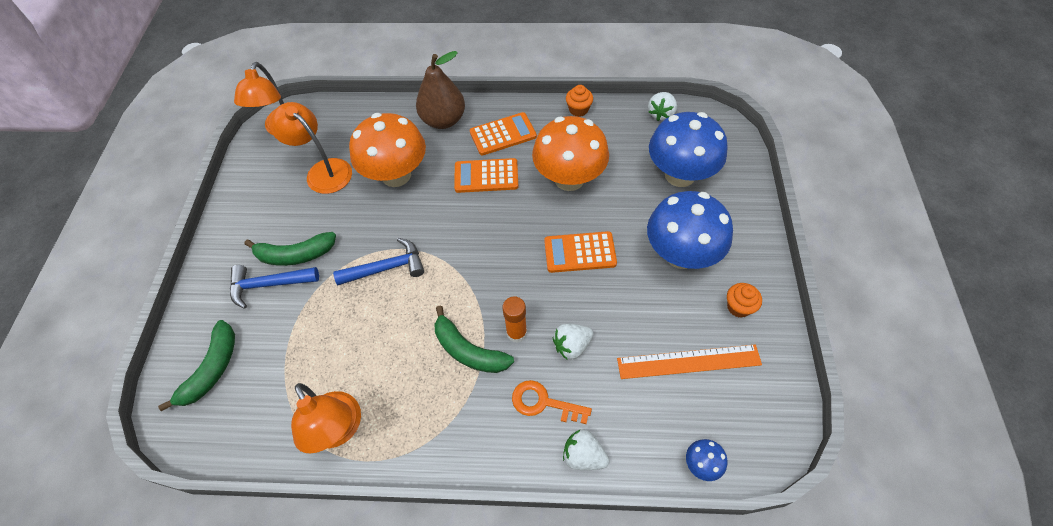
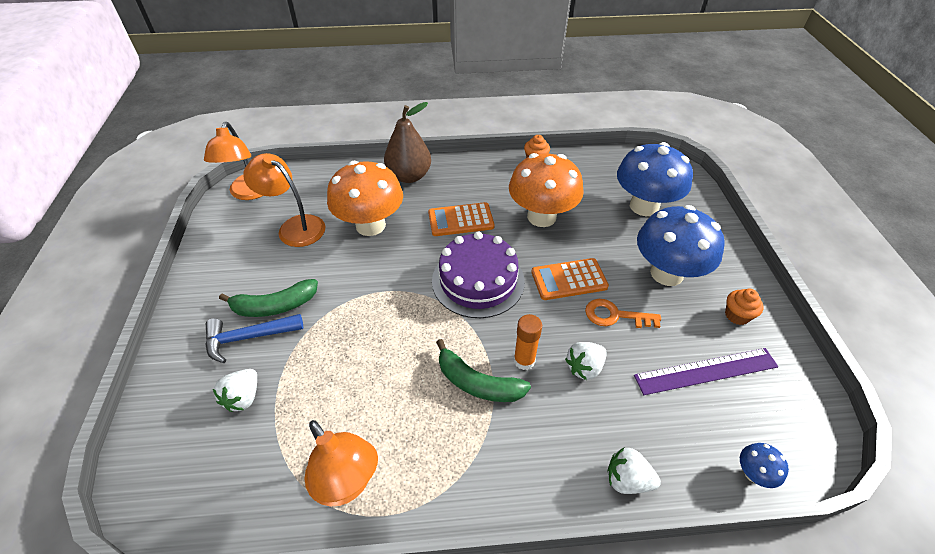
camera: 10 degrees left, 10 degrees down
(212, 369) = (190, 432): green banana -> none
(387, 268) = (375, 310): blue hammer -> none
(490, 245) = (478, 280): none -> purple cake
(503, 134) = (469, 184): orange calculator -> none
(543, 402) = (569, 428): orange key -> orange key (615, 315)
(661, 114) = (611, 159): white strawberry -> white strawberry (243, 397)
(688, 361) = (706, 371): orange ruler -> purple ruler

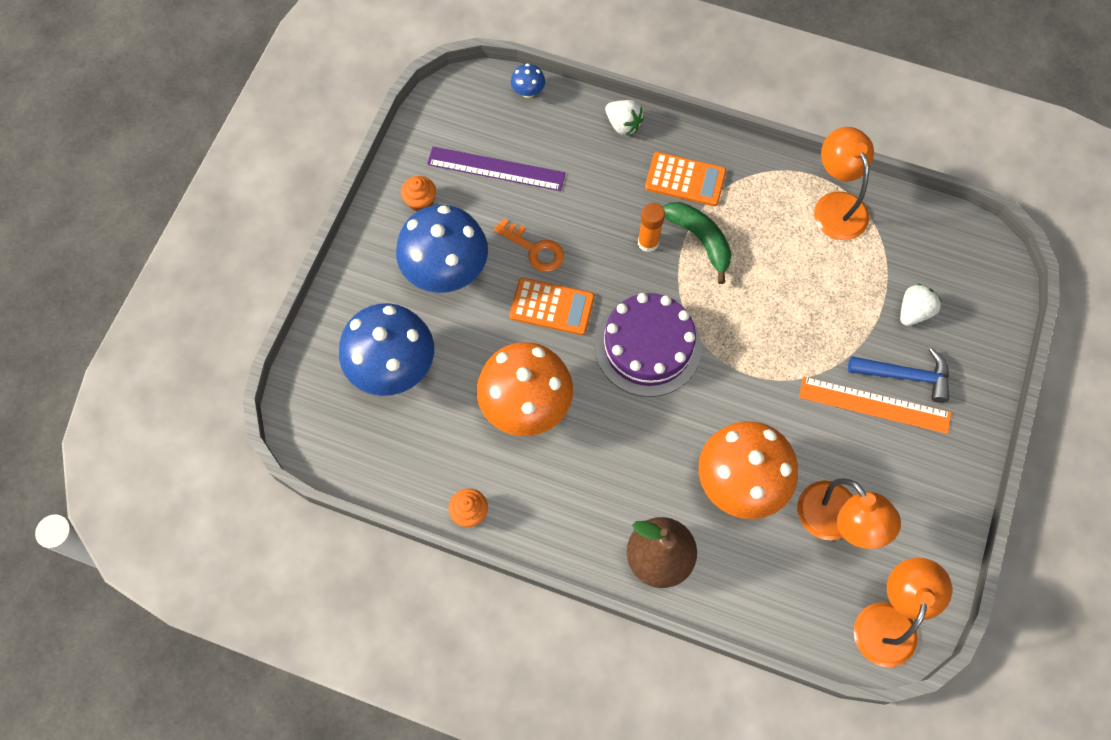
camera: 155 degrees left, 20 degrees up
(274, 306) = (874, 405): green banana -> orange ruler
(461, 220) = (626, 443): orange calculator -> orange calculator (685, 180)
(584, 367) = (598, 214): white strawberry -> none

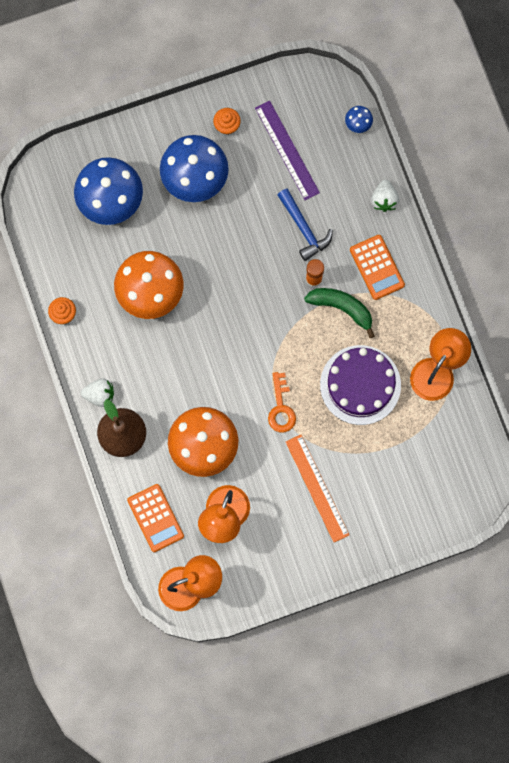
camera: 50 degrees right, 10 degrees up
(534, 249) = (252, 217): orange key -> orange key (281, 408)
(552, 307) = (223, 257): orange calculator -> orange calculator (155, 518)
(647, 346) = (245, 331): purple cake -> purple cake (360, 385)
(700, 240) = (342, 308): green banana -> green banana turned 75 degrees counterclockwise
(905, 375) = (352, 493): blue hammer -> blue hammer (304, 229)
(913, 312) = (400, 468): white strawberry -> white strawberry (100, 395)

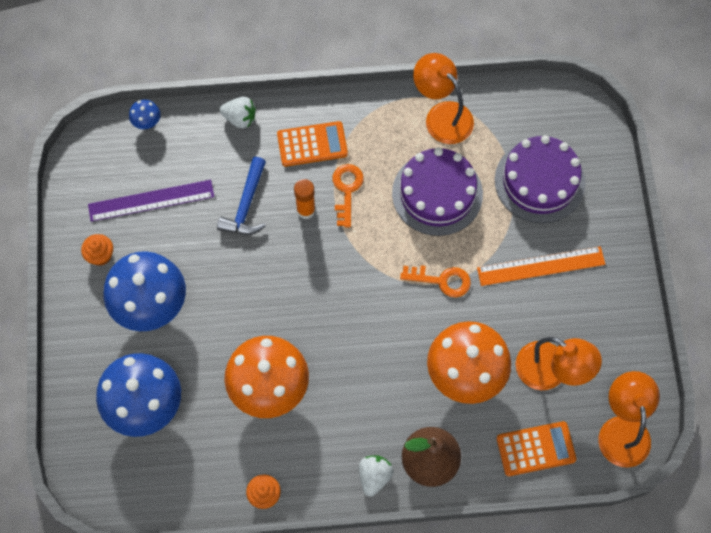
camera: 75 degrees left, 10 degrees down
(304, 229) = (246, 205): blue hammer -> blue hammer turned 120 degrees clockwise
(342, 308) = (347, 190): green banana -> orange key
(397, 470) = (539, 181): none -> purple cake

